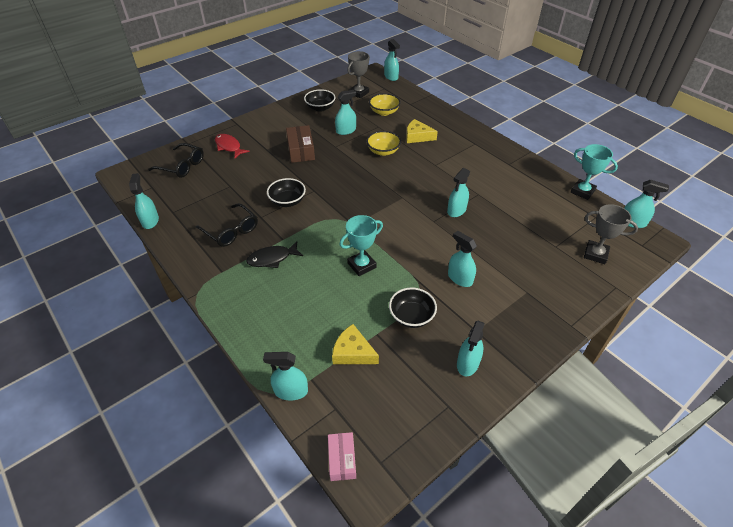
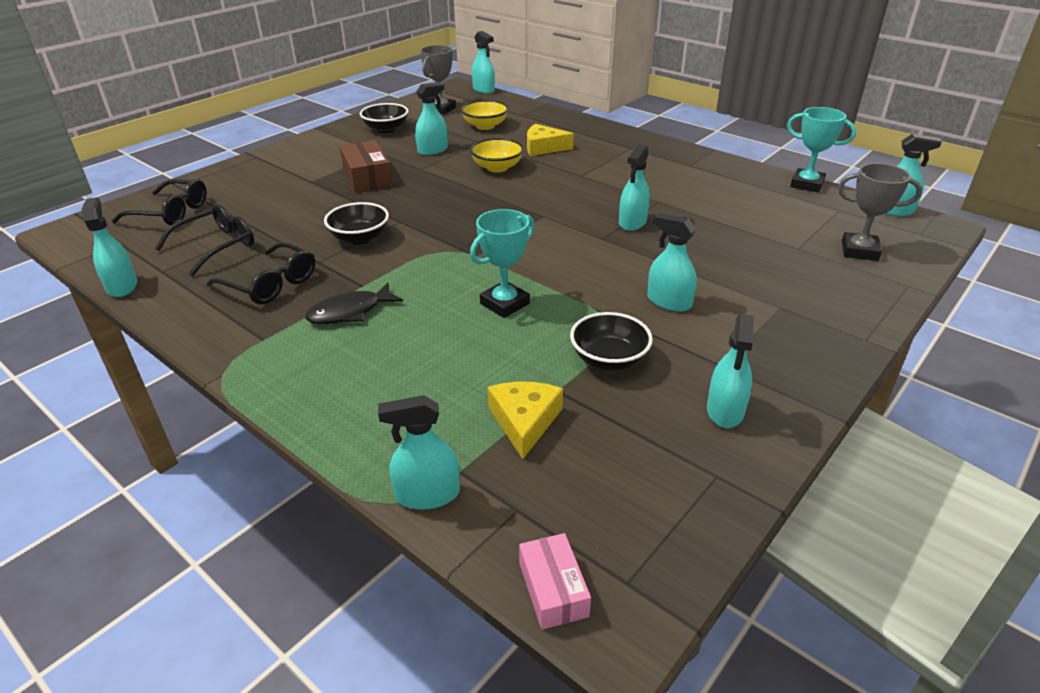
camera: 10 degrees left, 10 degrees down
(204, 197) = (216, 246): none -> black glasses
(229, 147) = (248, 183): red fish -> none
(353, 352) = (524, 421): yellow cheese -> yellow cheese turned 75 degrees clockwise

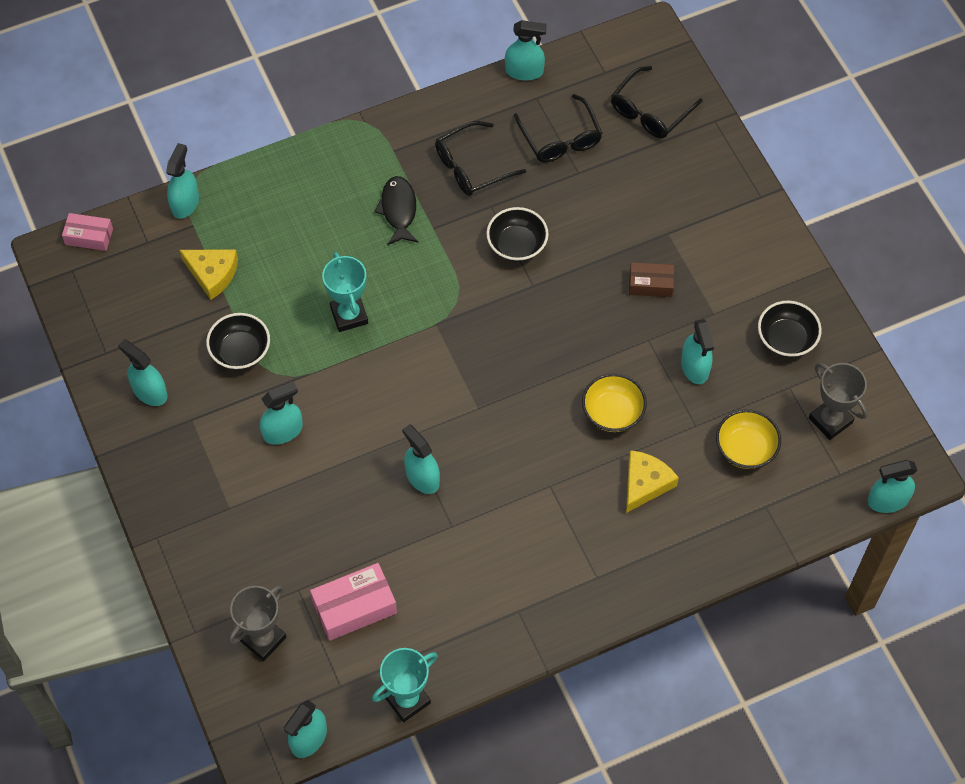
camera: 115 degrees right, 25 degrees up
(367, 177) = (650, 284): brown box -> brown box, size x0.64
(774, 220) = (354, 607): none -> pink box

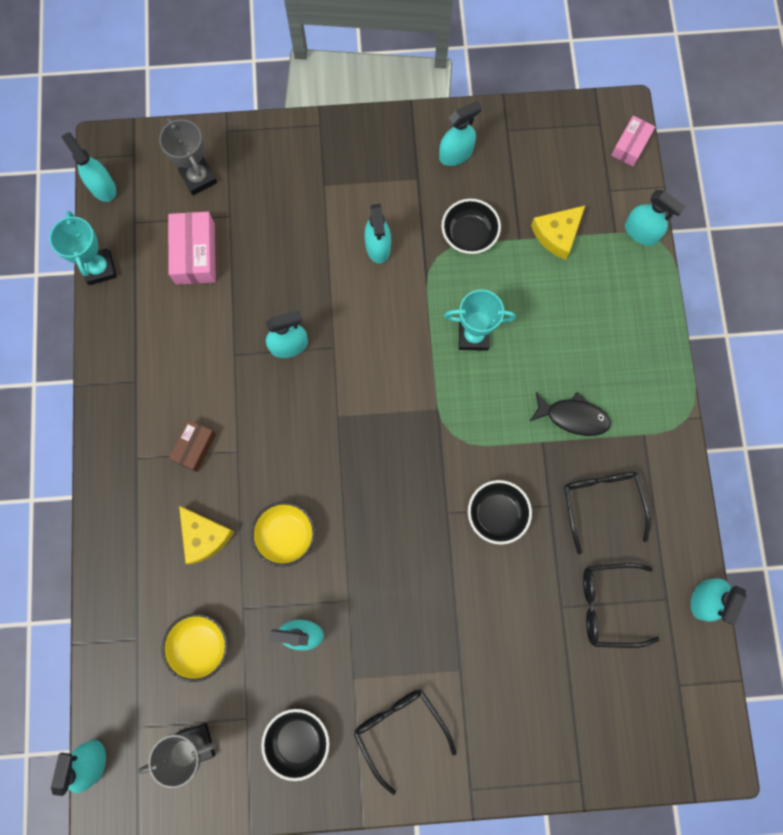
camera: 110 degrees right, 15 degrees up
(650, 111) = (614, 715): black glasses -> black glasses (400, 730)
(650, 284) = (408, 628): brown box -> brown box (194, 447)

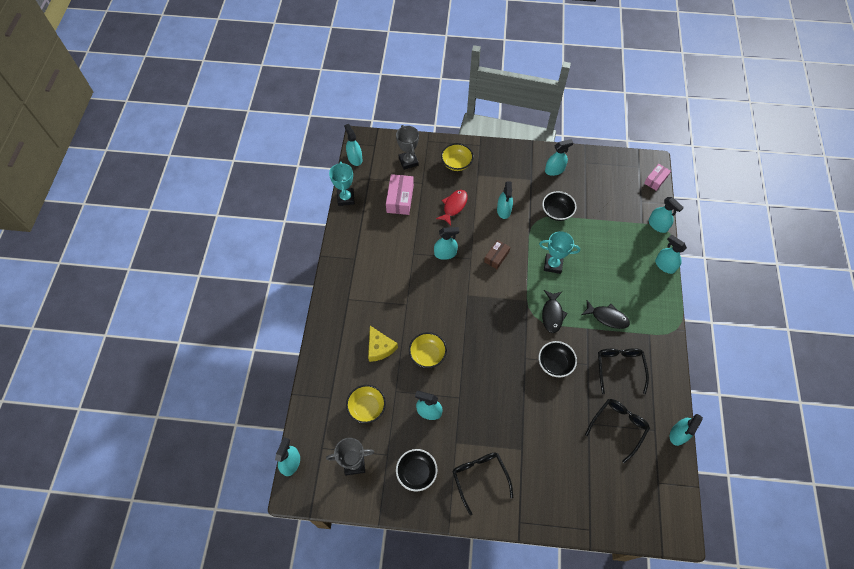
camera: 10 degrees right, 15 degrees down
(194, 447) = (382, 298): brown box -> brown box (496, 257)
(284, 168) = (456, 163): none -> yellow bowl
(291, 253) = (454, 206): none -> red fish
(482, 427) = (552, 314): none -> black fish
(557, 234) = (608, 219): yellow cheese -> none
(609, 605) = (618, 427): black glasses -> black glasses turned 120 degrees clockwise
(659, 306) = (665, 265): none -> turquoise spray bottle

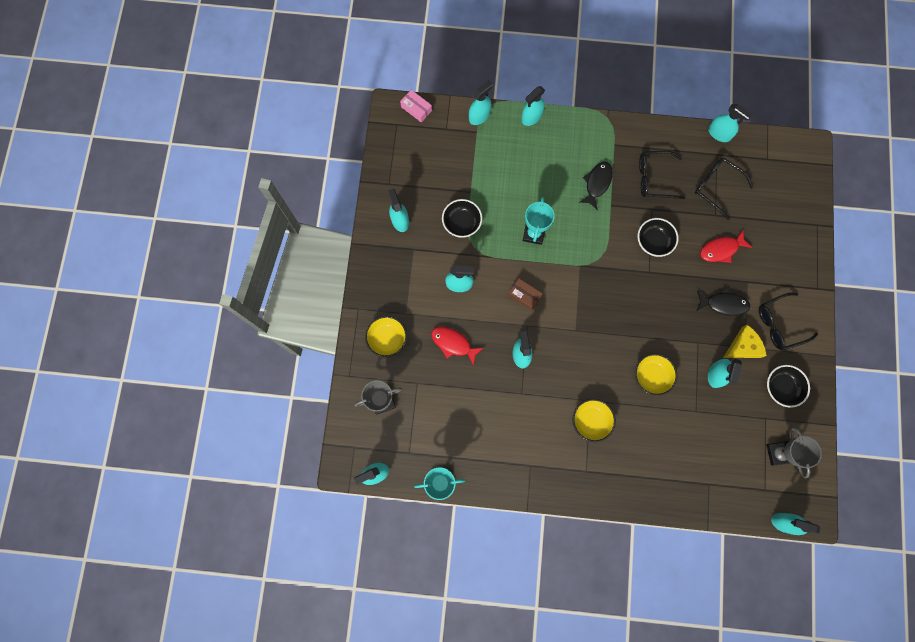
camera: 90 degrees left, 15 degrees up
(367, 408) = (717, 442): yellow bowl -> yellow bowl (591, 421)
(380, 347) = (646, 430): yellow cheese -> yellow cheese (743, 346)
(400, 199) = (441, 411): pink box -> none
(552, 314) = (596, 239): black fish -> black fish (723, 304)
(553, 426) = (721, 249): none -> red fish

